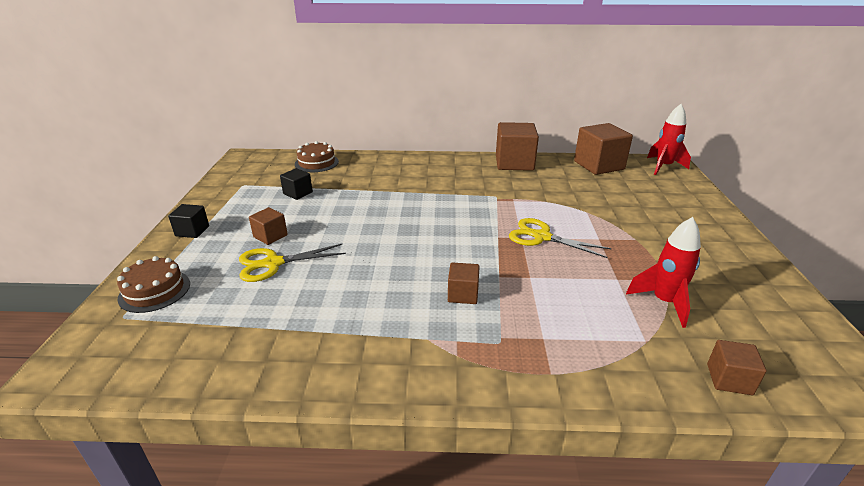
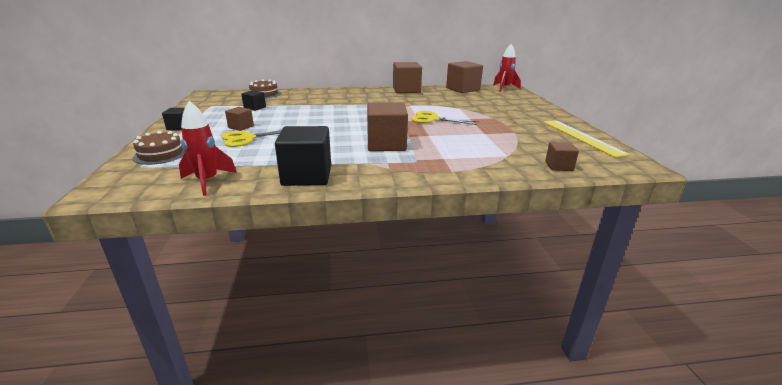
camera: 10 degrees left, 5 degrees down
(334, 362) = (307, 176): none -> black cube
(463, 294) = (386, 144): brown cube -> brown cube, size x1.91
(664, 302) = (515, 140): red rocket -> red rocket (208, 181)
(777, 302) = (582, 137): none -> yellow ruler

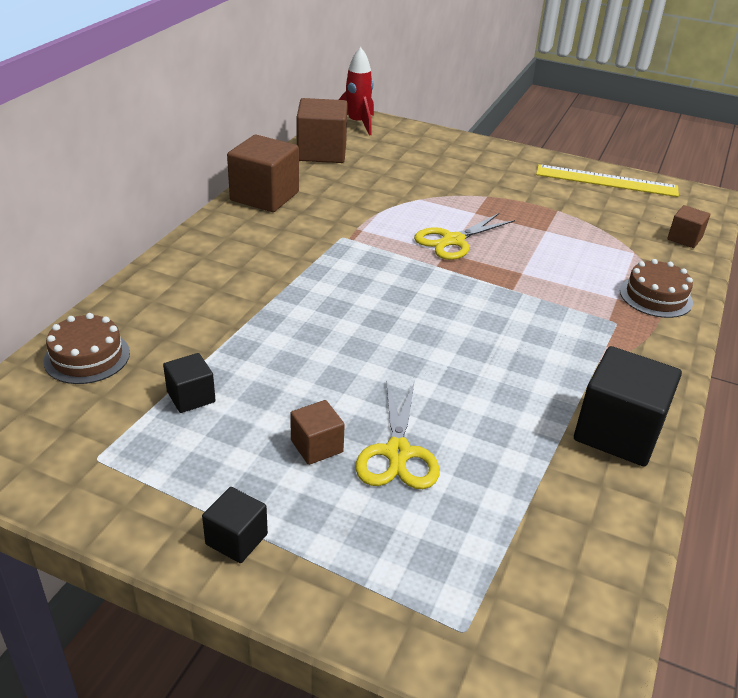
camera: 60 degrees left, 10 degrees up
(160, 154) = (409, 591): brown cake -> brown cake (655, 296)
(208, 181) = (589, 544): red rocket -> none
(386, 144) = (534, 320): brown cube -> none

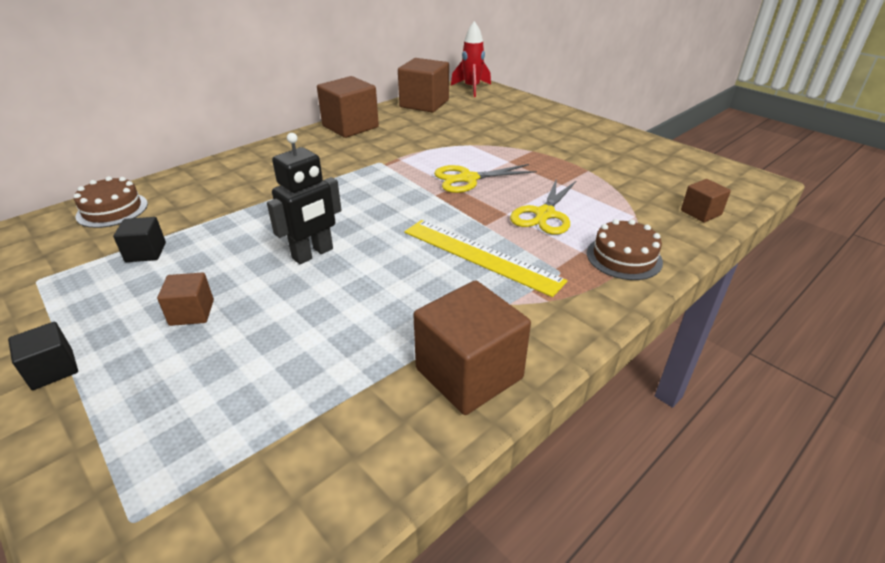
camera: 25 degrees right, 0 degrees up
(376, 356) = (313, 254): none -> black robot
(397, 453) = (248, 336): yellow scissors -> yellow scissors (544, 214)
(606, 181) = (658, 154): yellow ruler -> yellow ruler (481, 255)
(618, 432) = (469, 373): black cube -> brown cube

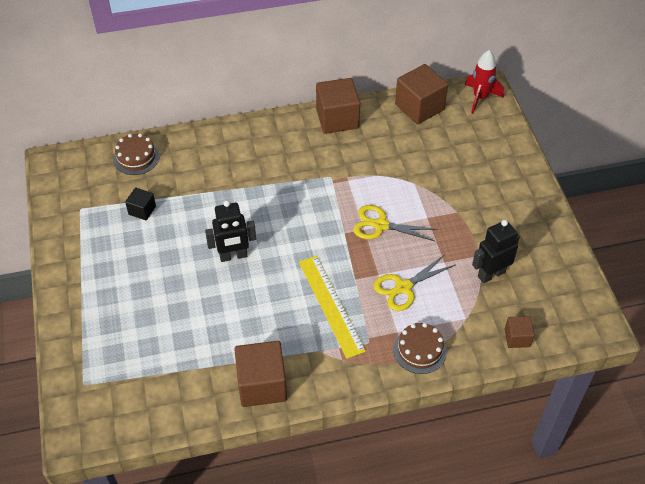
camera: 30 degrees right, 15 degrees up
(53, 369) = (74, 282): black cube -> none
(192, 312) = (148, 274): brown cube -> none
(615, 178) = (491, 274): none -> black robot

